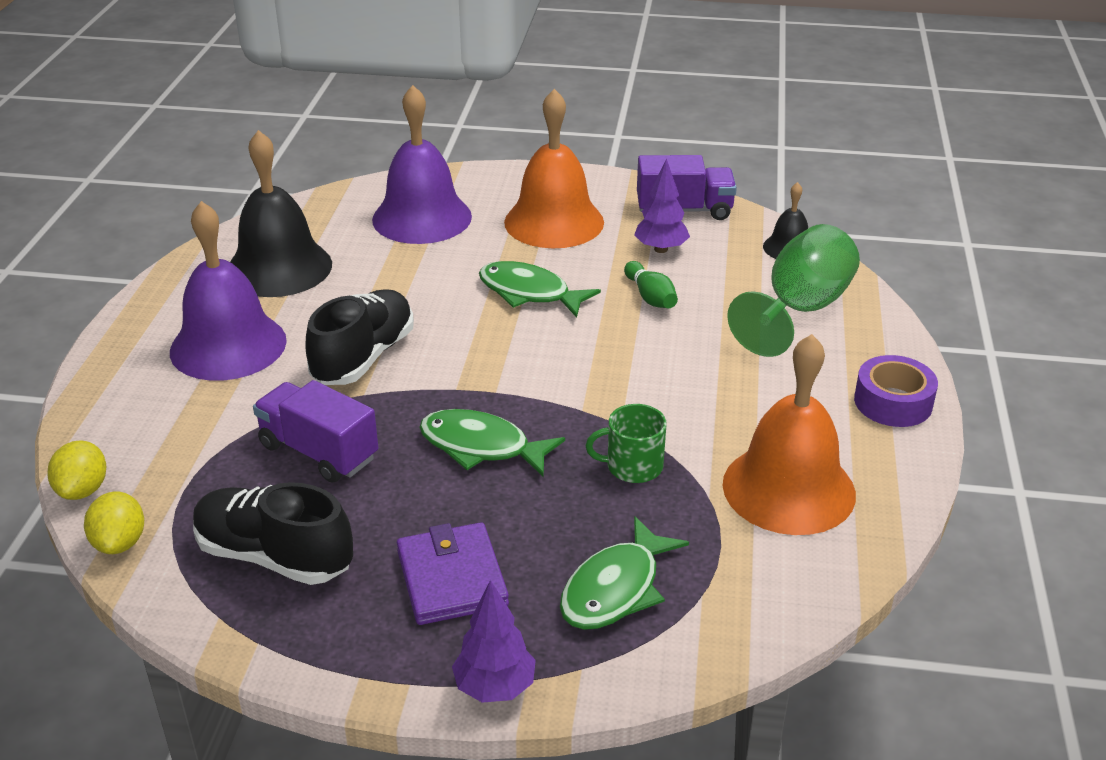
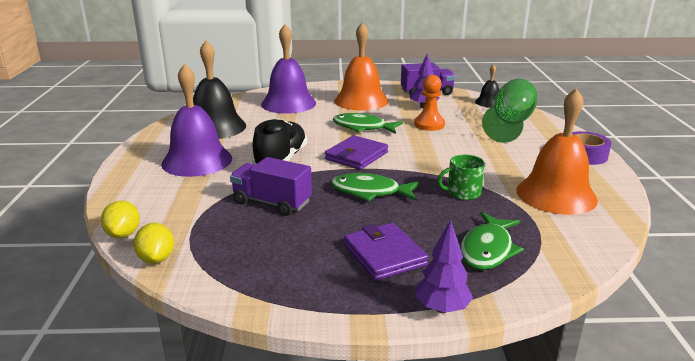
camera: 10 degrees left, 10 degrees down
(274, 556) = (264, 255): black shoe -> none
(491, 361) = (356, 156): none -> purple wallet
(650, 297) = (429, 124): green bowling pin -> orange pawn

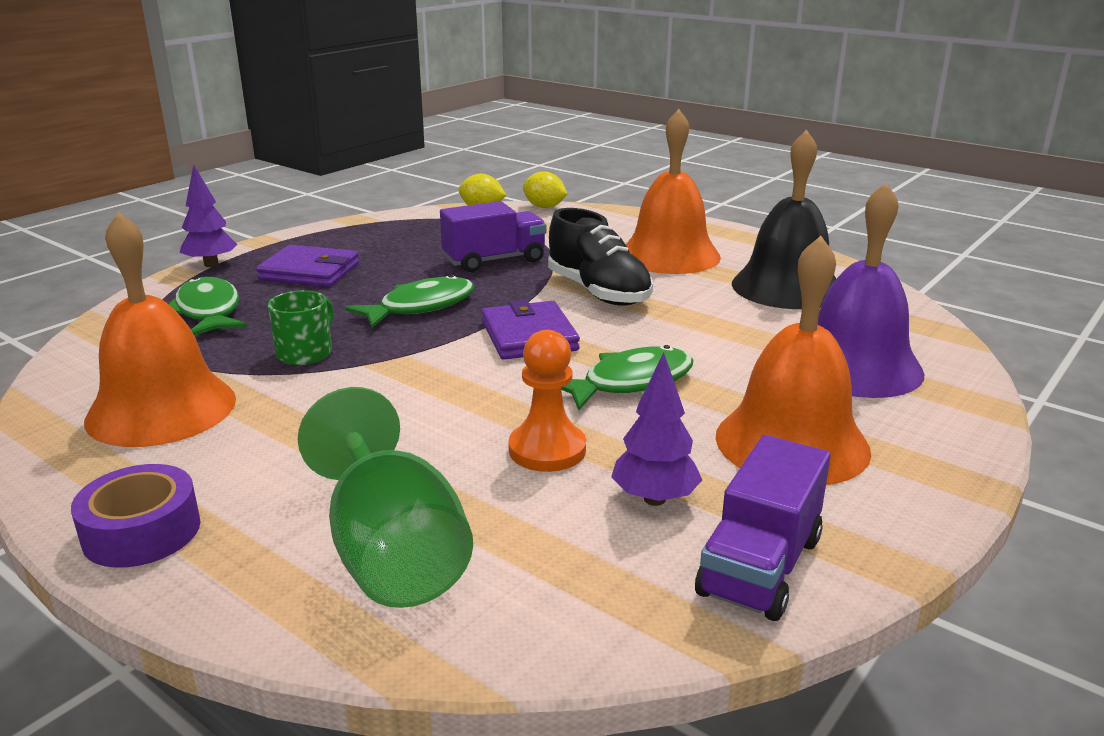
camera: 130 degrees right, 0 degrees up
(197, 161) = (669, 255): purple bell -> orange bell
(489, 102) = (555, 627): black bell -> none

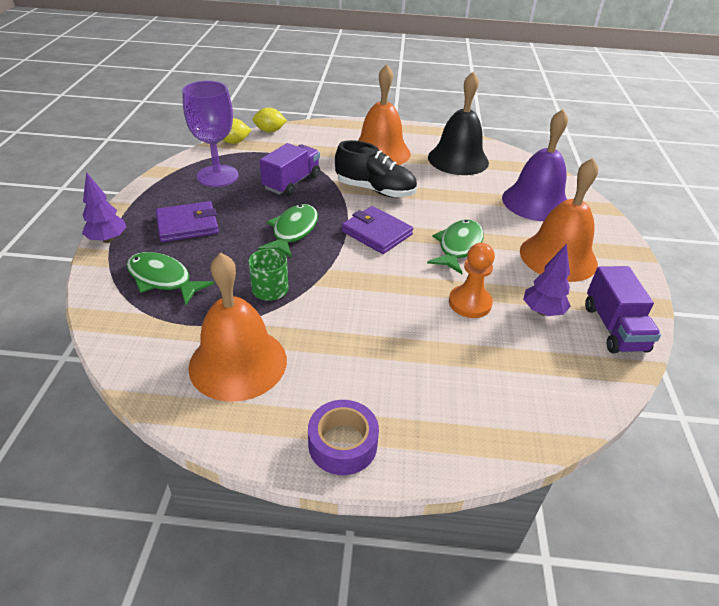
camera: 35 degrees left, 15 degrees up
(392, 552) = (475, 393): green goblet -> none
(413, 236) = (217, 176): none -> purple goblet

